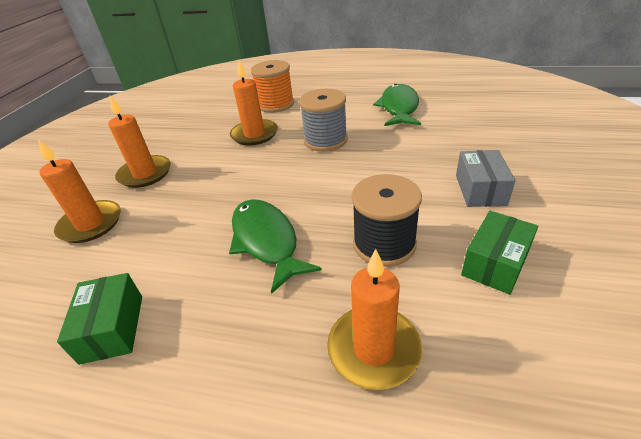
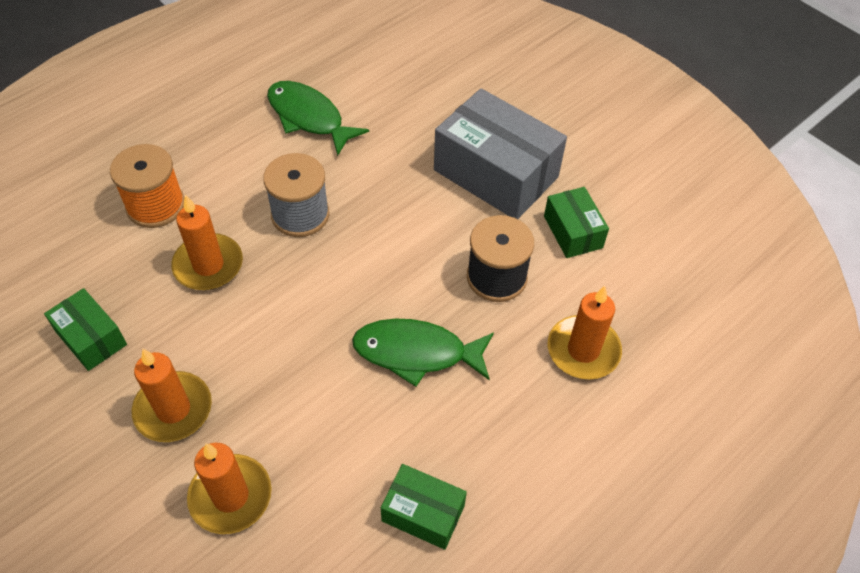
camera: 60 degrees left, 15 degrees up
(175, 131) = (91, 338): none -> green box
(480, 190) = (496, 173): grey box -> grey box, size x1.92

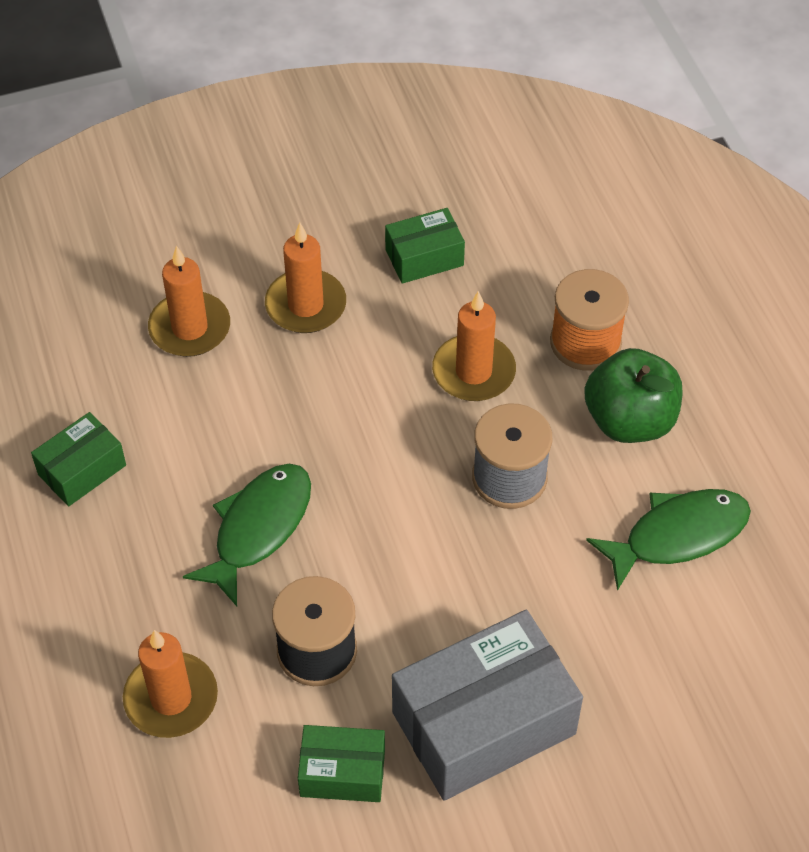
camera: 115 degrees right, 0 degrees up
(222, 163) = (629, 420): none -> green apple

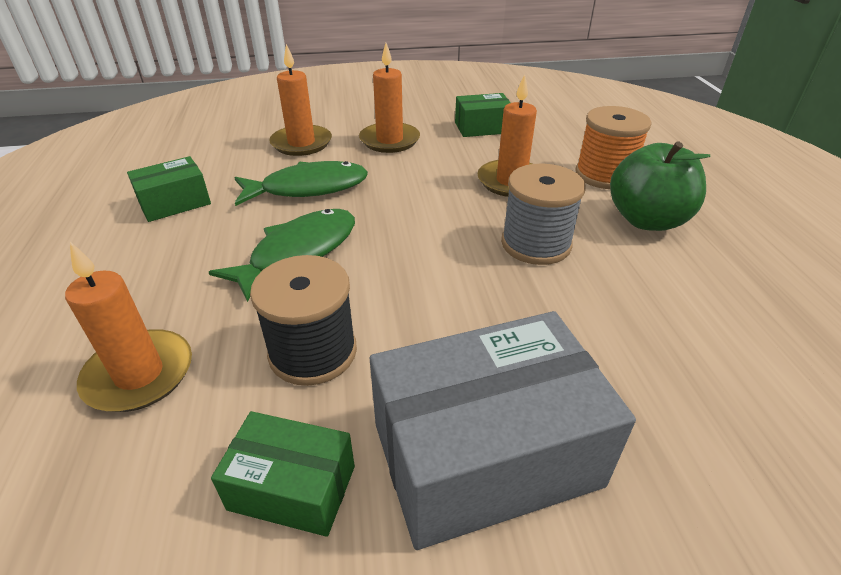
camera: 10 degrees right, 15 degrees down
(678, 535) = (708, 303): green fish -> green fish (308, 188)

